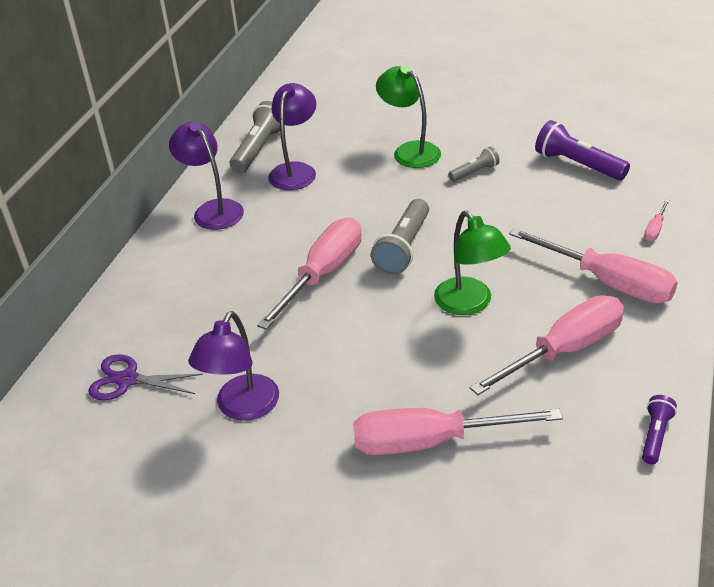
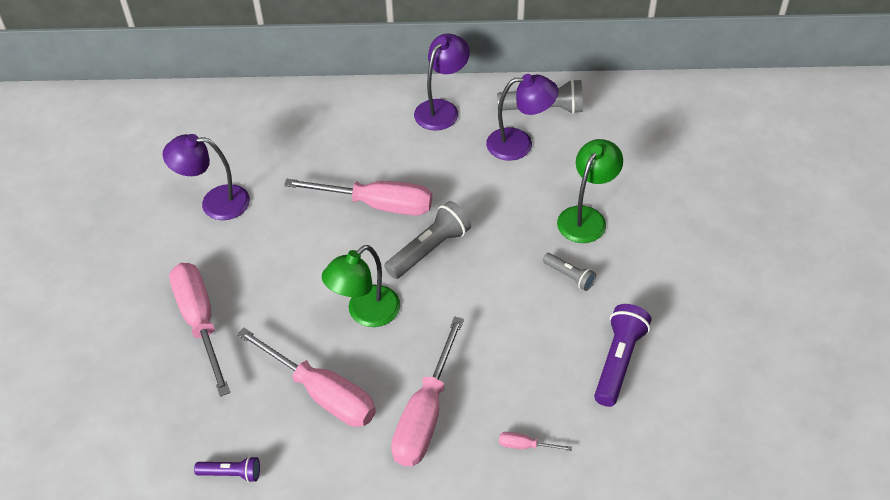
camera: 70 degrees right, 10 degrees up
(127, 380) = (231, 132): purple scissors -> none
(403, 248) = (429, 249): grey flashlight -> grey flashlight turned 135 degrees clockwise

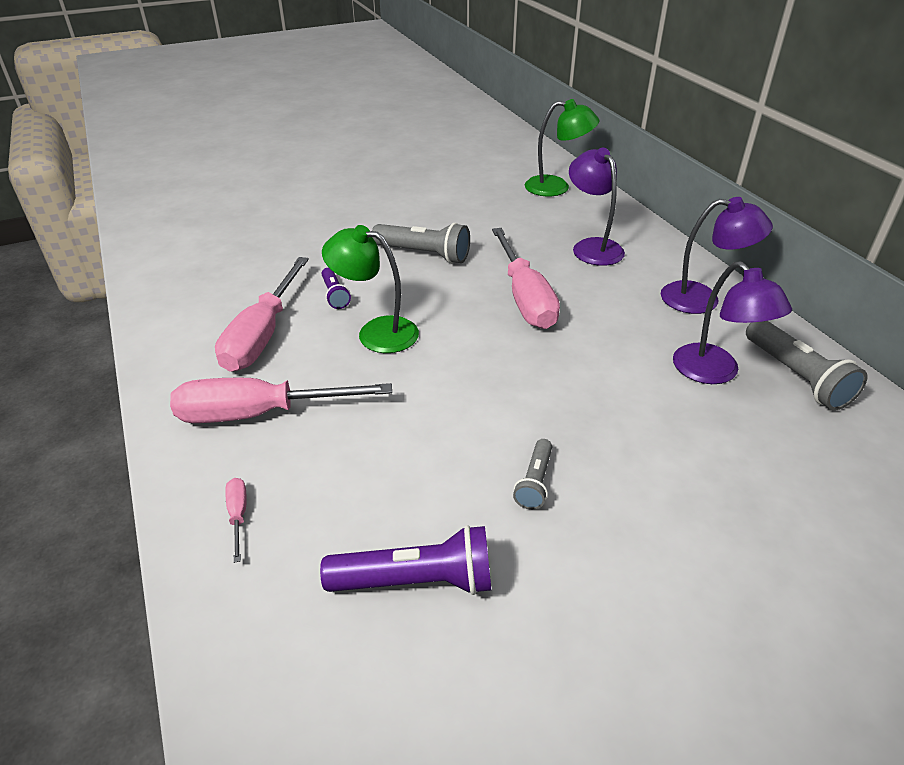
camera: 65 degrees right, 10 degrees down
(200, 322) = (316, 246): pink screwdriver -> none
(215, 202) = (454, 213): purple lamp -> purple lamp (592, 247)
(231, 473) = (155, 311): purple flashlight -> purple flashlight (335, 295)
(429, 249) = (491, 350): grey flashlight -> grey flashlight (424, 254)
(586, 217) = (651, 471): green lamp -> green lamp (556, 187)

